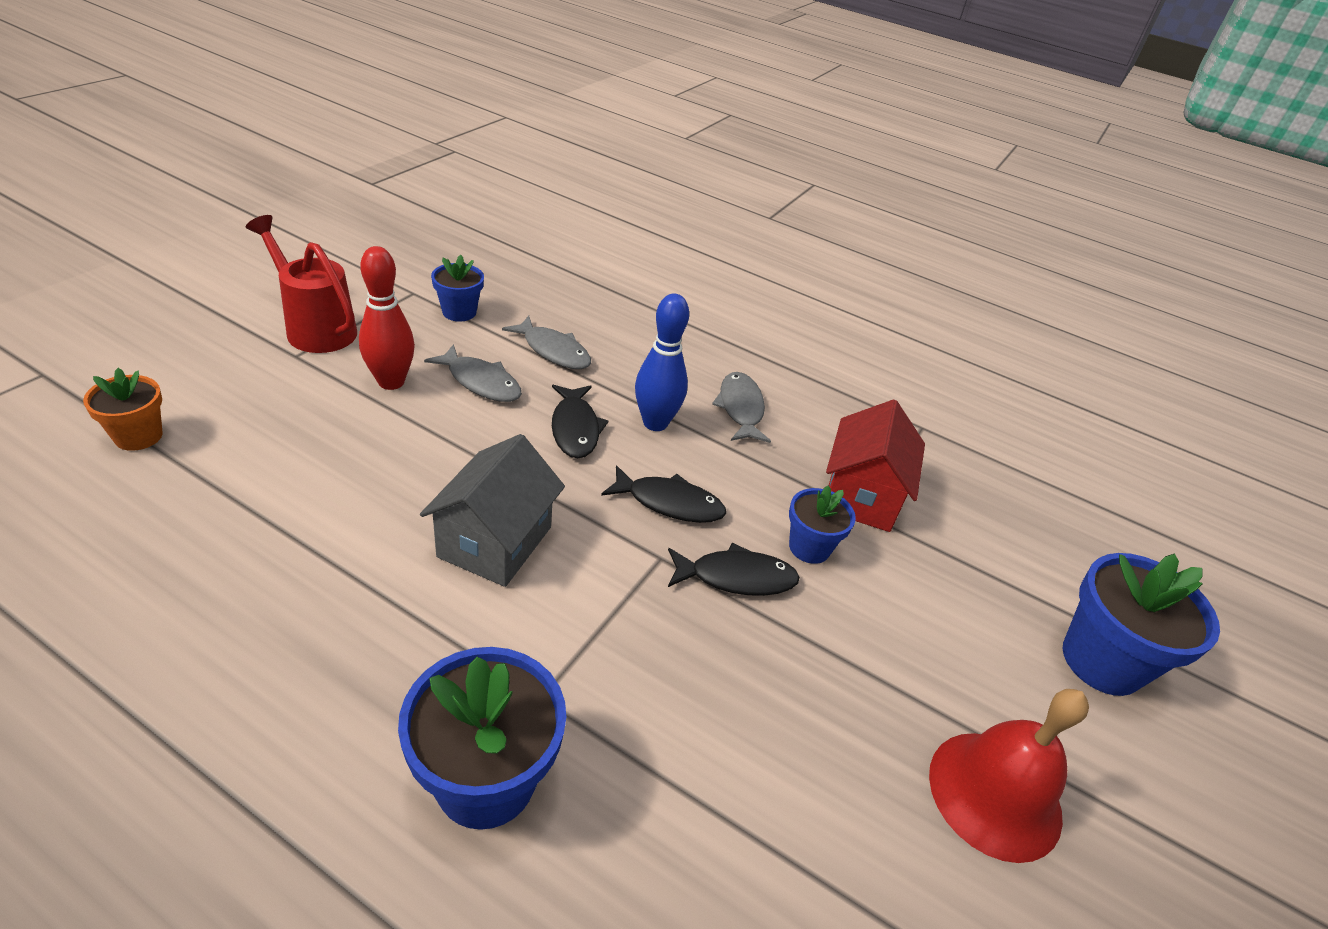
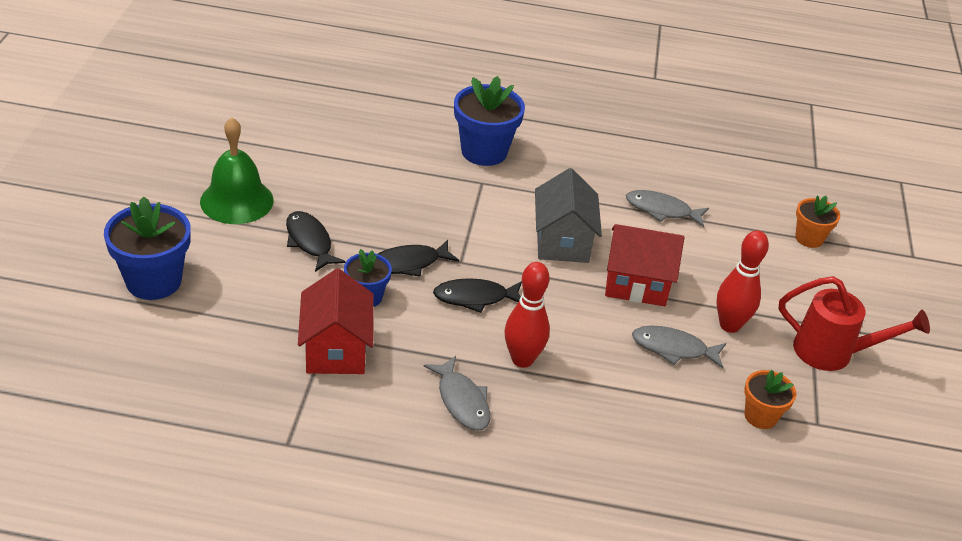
camera: 160 degrees right, 0 degrees up
(450, 455) = (636, 284): none -> red house
(459, 312) = (760, 416): blue flower pot -> orange flower pot
(553, 351) = (651, 403): grey fish -> grey fish (662, 210)
(575, 428) = (576, 333): black fish -> black fish (309, 242)
(655, 423) = (522, 359): blue bowling pin -> red bowling pin
(995, 794) = (237, 200): red bell -> green bell

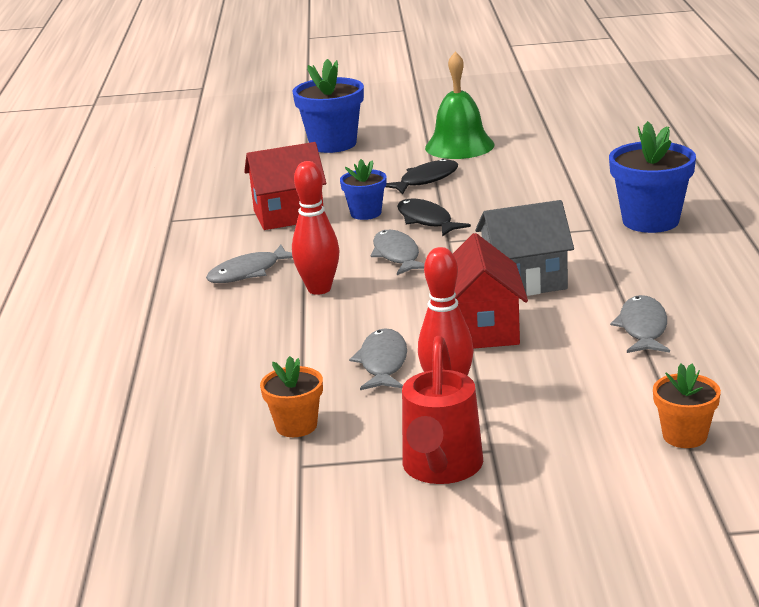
camera: 85 degrees right, 15 degrees down
(475, 298) = (397, 255): black fish -> grey fish

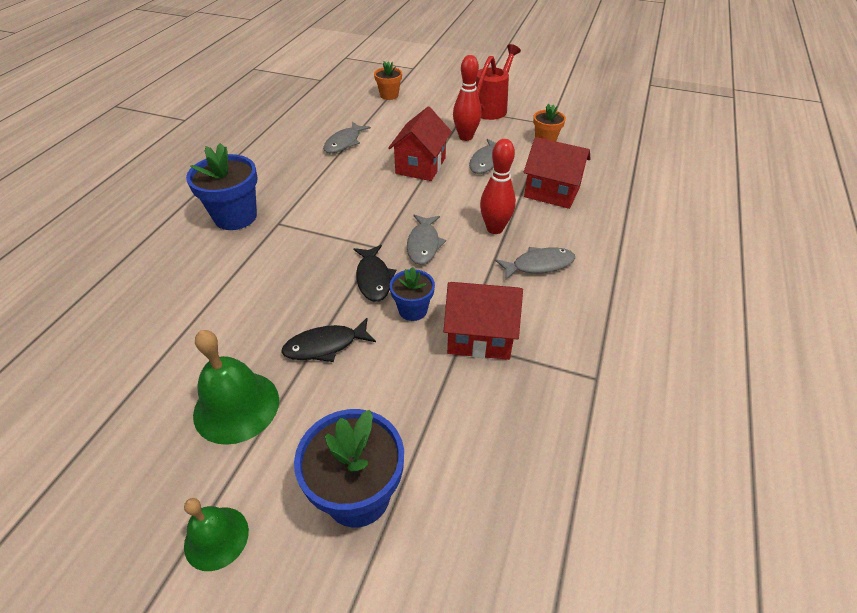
camera: 160 degrees left, 20 degrees up
(257, 348) = (552, 192): none -> red house
(407, 118) = (216, 538): none -> green bell
(524, 281) = (367, 191): grey house -> none

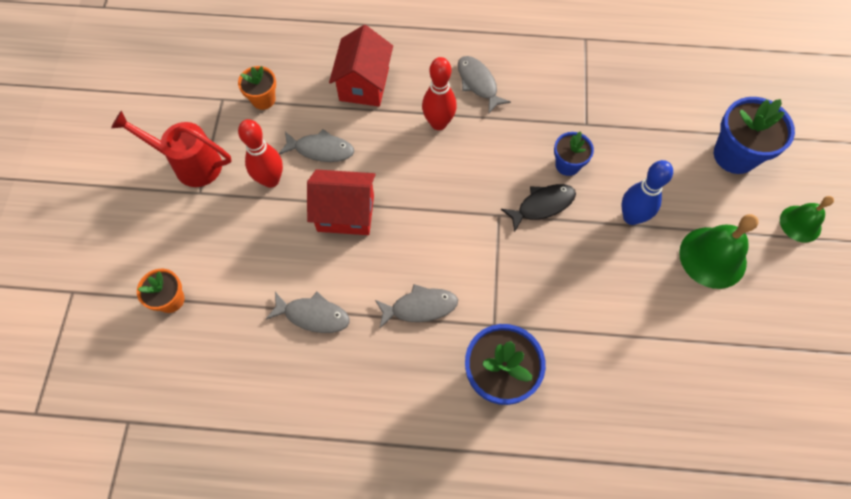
camera: 105 degrees left, 20 degrees up
(325, 346) = (631, 217): black fish -> blue bowling pin
(423, 244) = (481, 177): grey fish -> grey fish (420, 307)
(479, 336) = (576, 112): red house -> none

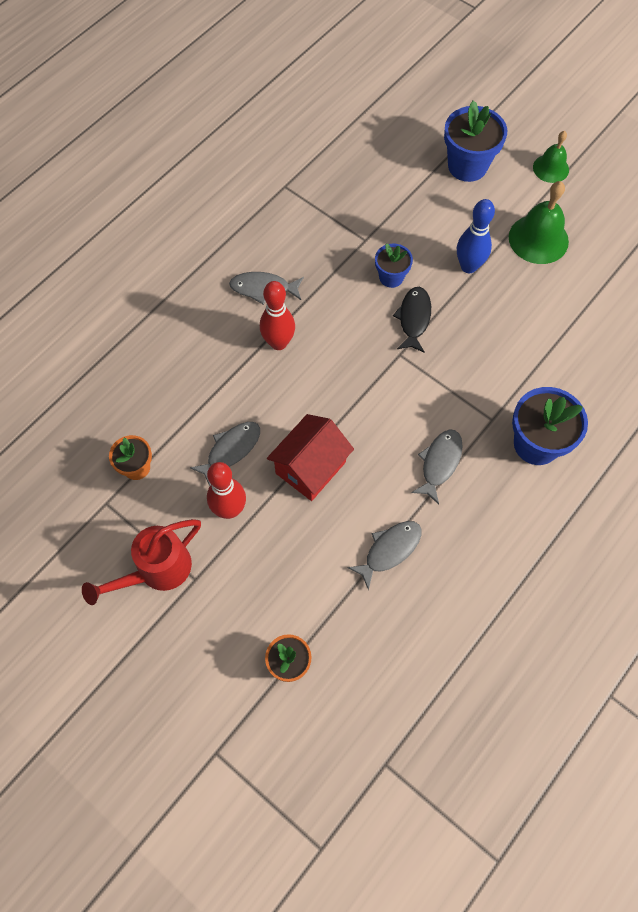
camera: 55 degrees left, 0 degrees up
(364, 84) = (190, 375): red house -> none

